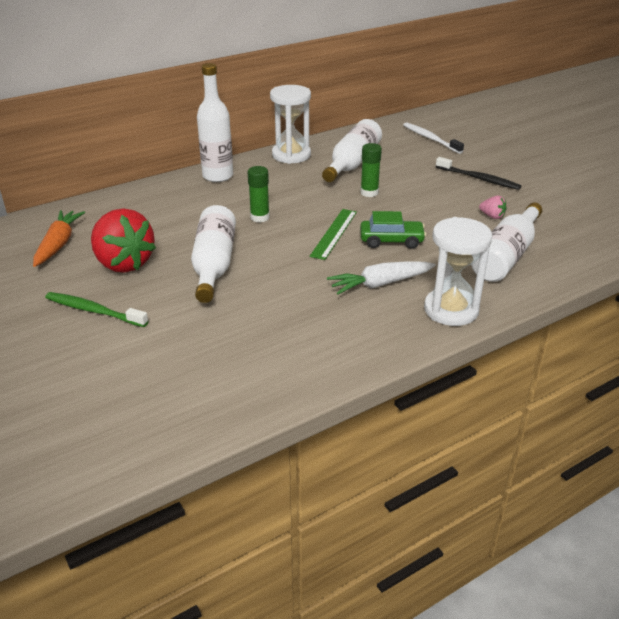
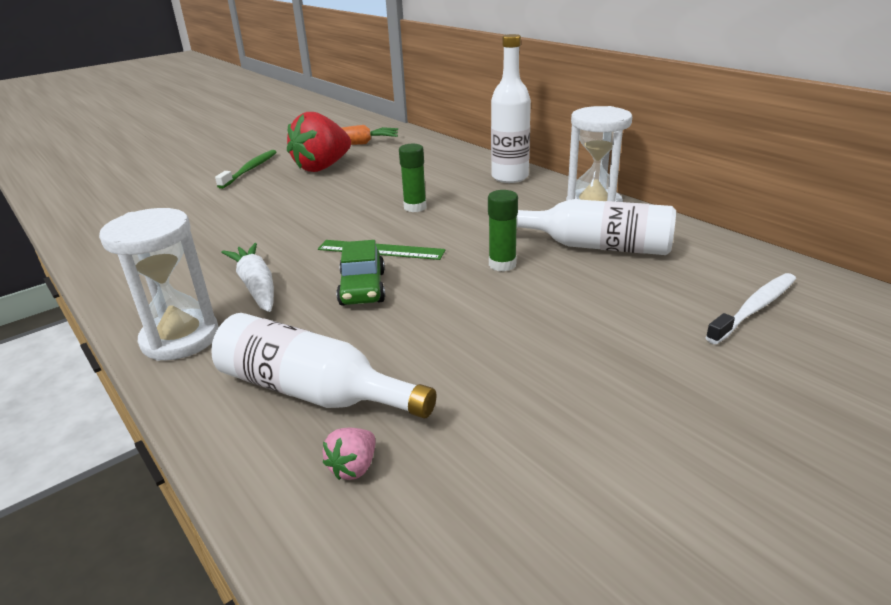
camera: 85 degrees right, 5 degrees down
(214, 264) = (315, 199): white bottle -> none
(478, 178) = (604, 365): black toothbrush -> none
(492, 216) = (451, 379): pink strawberry -> pink strawberry (354, 467)

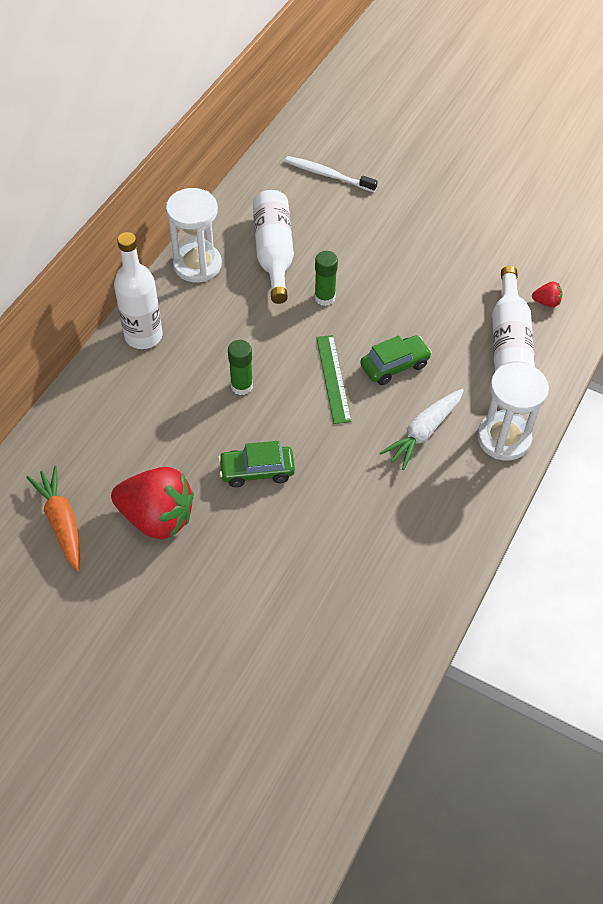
camera: 115 degrees left, 25 degrees up
(250, 170) = (185, 595): green toothbrush -> none
(318, 202) = (257, 471): none -> green car
(354, 467) = (546, 302): pink strawberry -> red strawberry

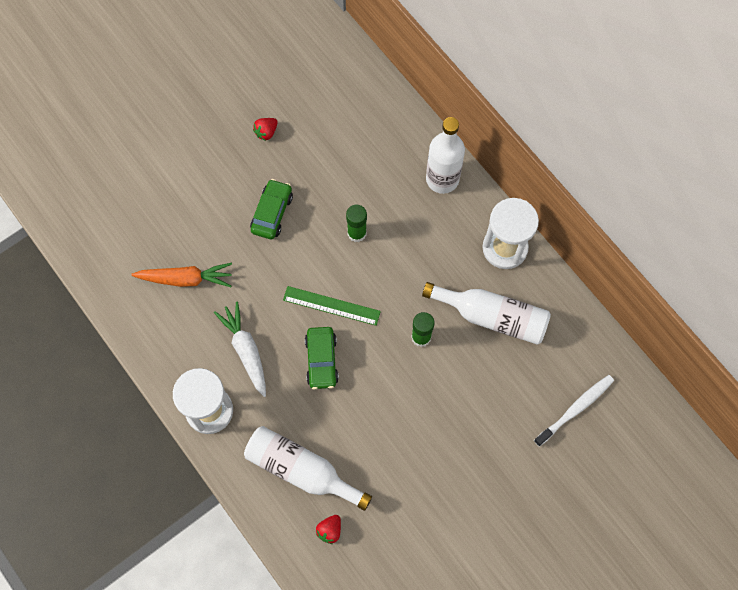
camera: 115 degrees right, 15 degrees up
(61, 522) = (294, 71): orange carrot -> orange carrot (186, 279)
(157, 517) = (266, 132): red strawberry -> red strawberry, size x0.41

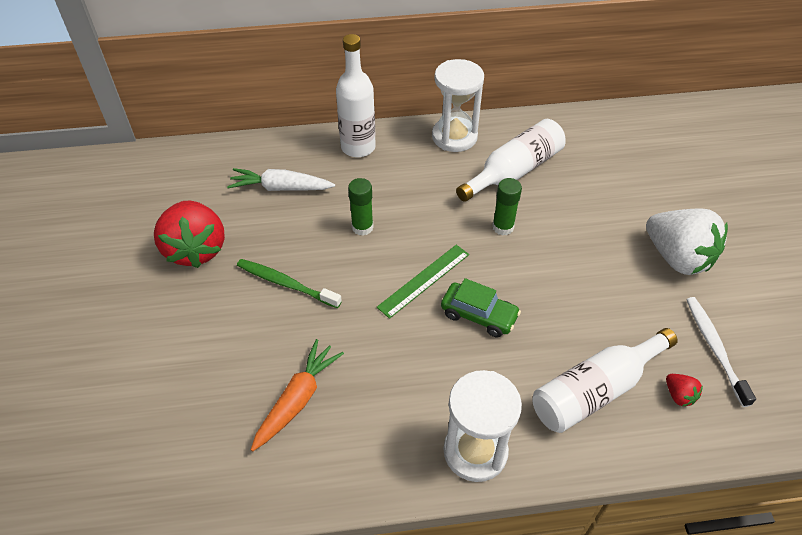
camera: 60 degrees left, 20 degrees down
(245, 350) = (424, 379): white carrot -> white carrot (281, 188)
(266, 132) = (196, 249): red strawberry -> red strawberry, size x2.43
(272, 213) = (286, 284): green car -> green toothbrush
(470, 487) = (677, 257): none -> white strawberry
(575, 409) = (633, 157): white toothbrush -> white toothbrush (715, 349)

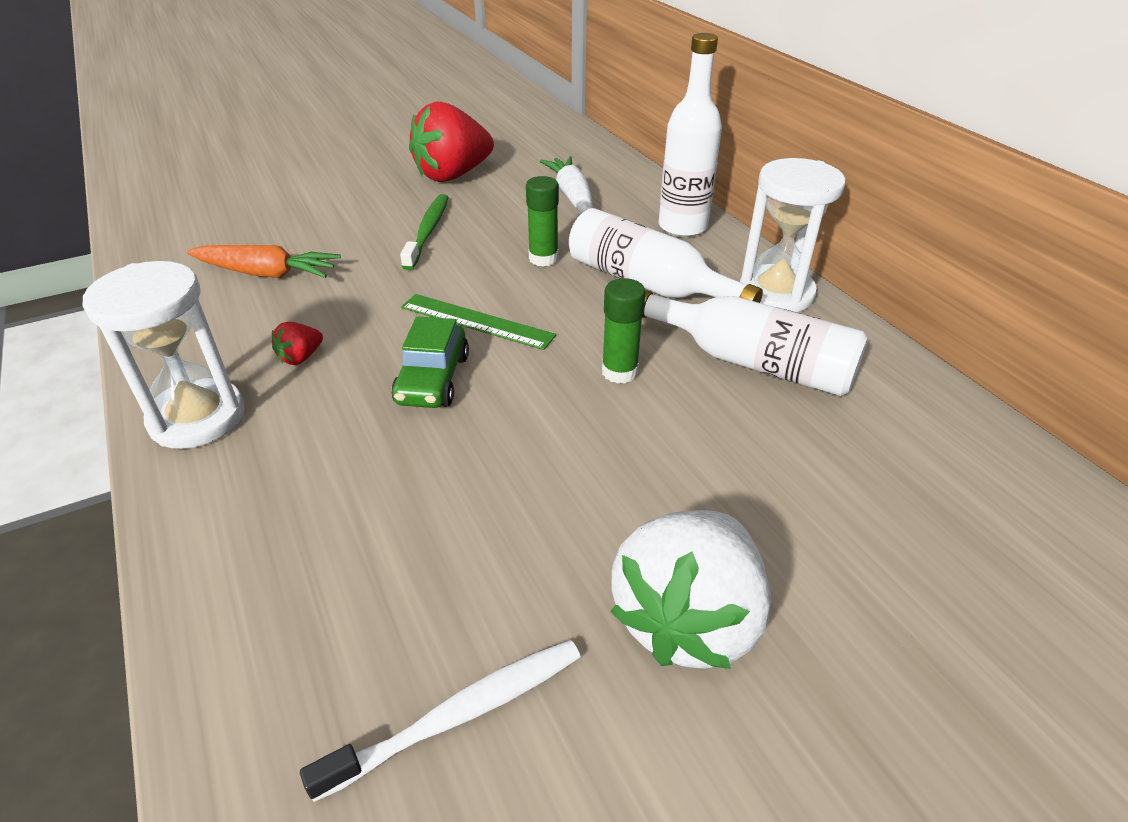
camera: 70 degrees right, 10 degrees down
(595, 390) = (317, 529): white bottle -> white bottle (647, 284)
(679, 395) = (324, 657): red strawberry -> red strawberry (301, 357)

